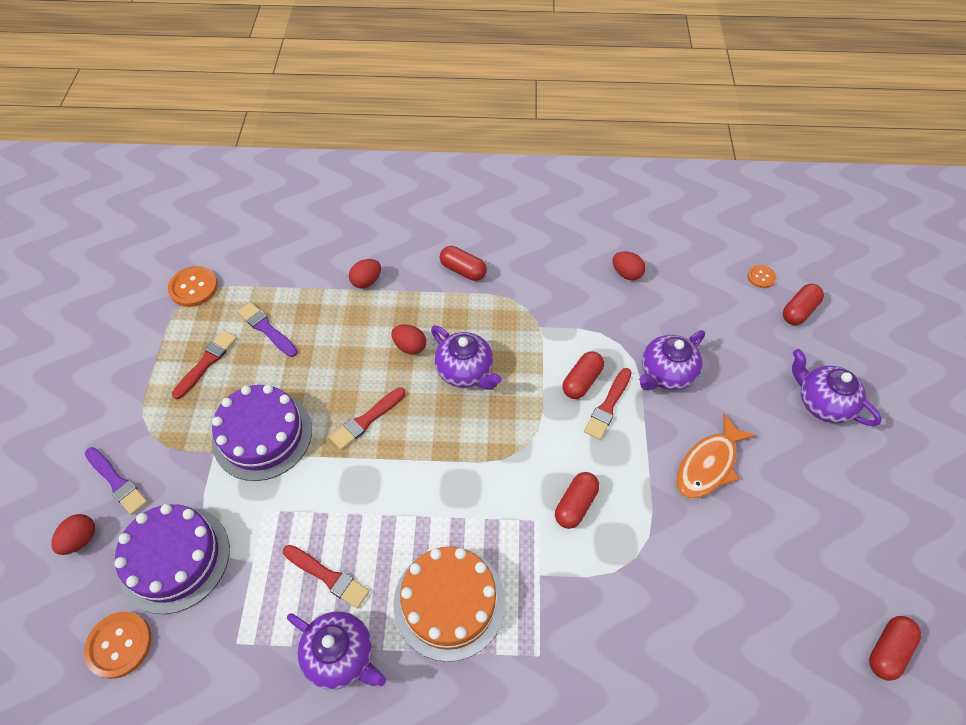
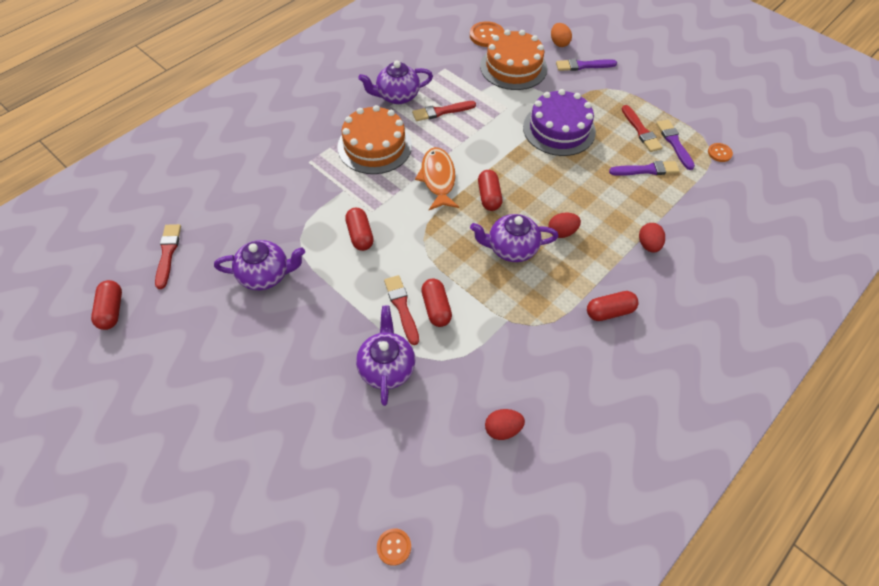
camera: 130 degrees right, 0 degrees up
(80, 539) = (559, 43): red egg -> orange egg
(174, 558) = (513, 67): purple cake -> orange cake
(193, 287) = (719, 153): orange button -> orange button, size x0.59
(205, 327) = (674, 143): none -> purple brush
(367, 420) = (523, 178): red brush -> red brush (168, 253)
(709, 465) = (300, 327): orange fish -> orange fish (438, 179)
(799, 311) = (331, 538): red capsule -> red capsule (489, 197)
(822, 403) = (250, 454): purple teapot -> purple teapot (265, 275)

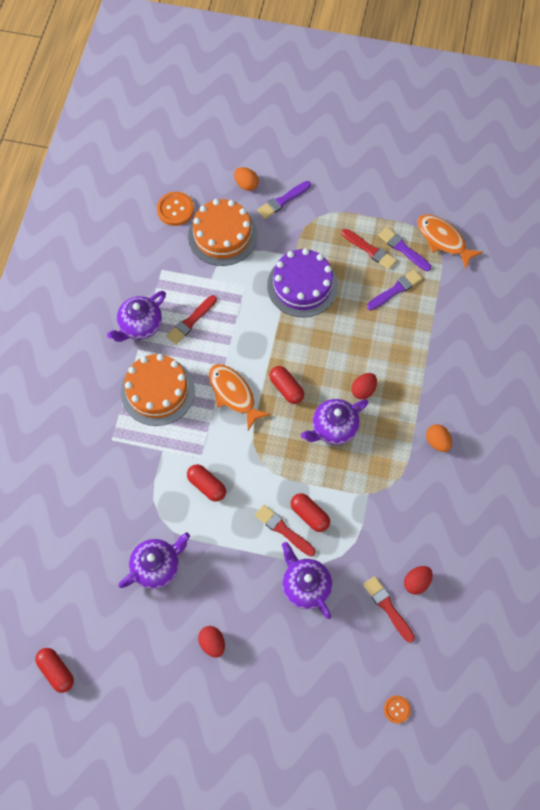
camera: 30 degrees left, 10 degrees up
(168, 253) = (60, 596): red brush -> red brush (388, 607)
(609, 311) = (437, 442): red capsule -> orange egg
(648, 245) = (434, 364): red egg -> red egg (212, 643)
(719, 153) = (443, 240): orange button -> orange fish

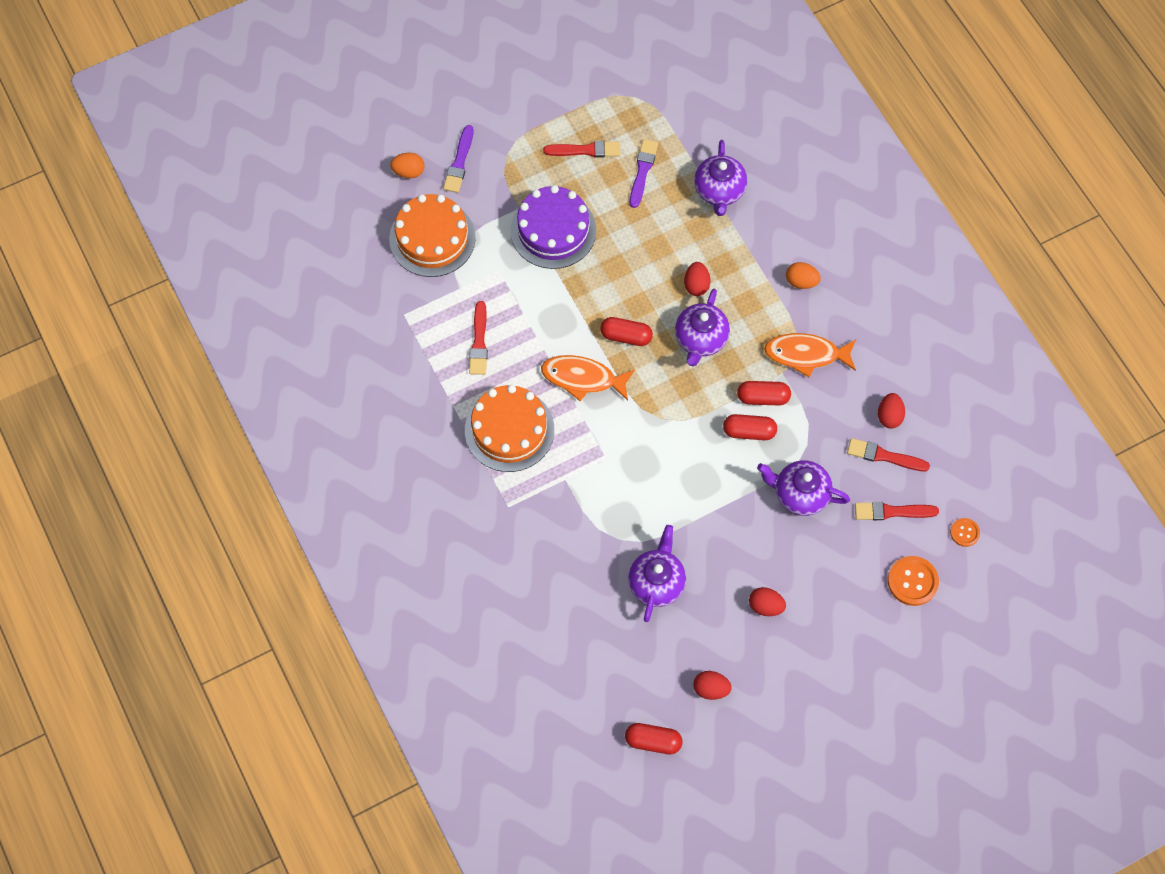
camera: 40 degrees left, 0 degrees up
(125, 668) = (711, 689): none -> red egg
(140, 325) = (434, 383): purple teapot -> purple teapot (719, 191)
(175, 209) = (361, 247): orange button -> orange button (912, 581)
(207, 485) = (635, 478): red capsule -> red capsule (763, 397)
(283, 530) = (738, 462): red brush -> red brush (892, 511)
(403, 249) = (615, 127): purple brush -> none
(443, 240) = (644, 91): orange fish -> orange fish (806, 354)

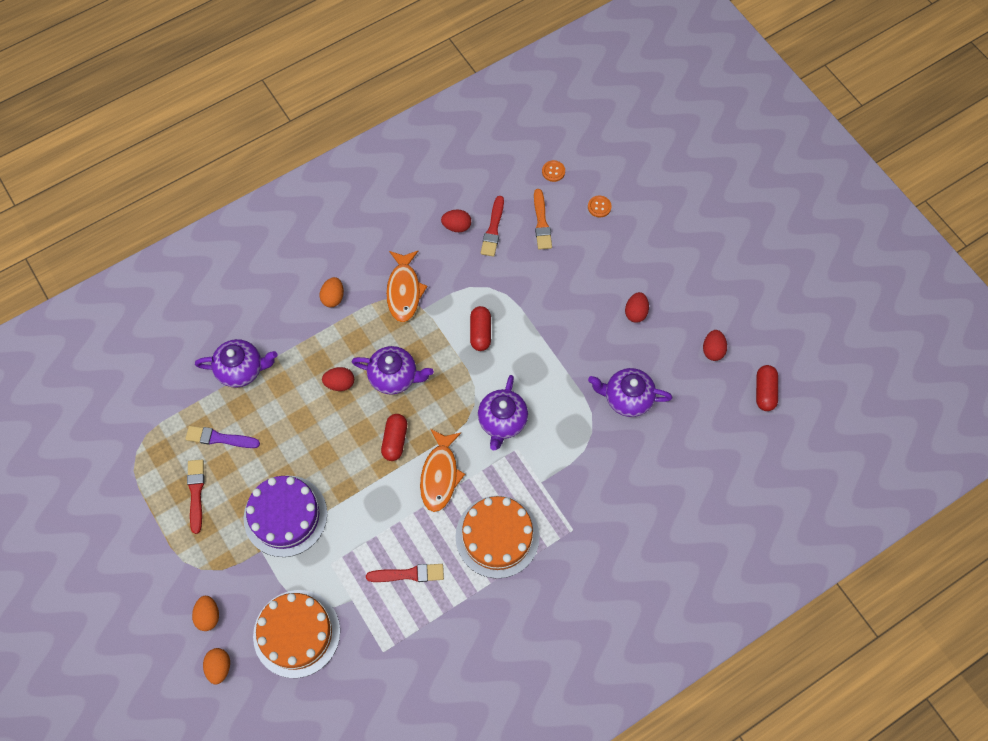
camera: 95 degrees left, 0 degrees up
(459, 162) = (208, 616): purple brush -> orange egg
(763, 397) = (447, 323): red capsule -> none
(800, 494) = (534, 290): purple teapot -> purple teapot (502, 421)
(892, 511) = (541, 222): red brush -> orange brush
(912, 581) = (599, 207): orange button -> orange button, size x0.59

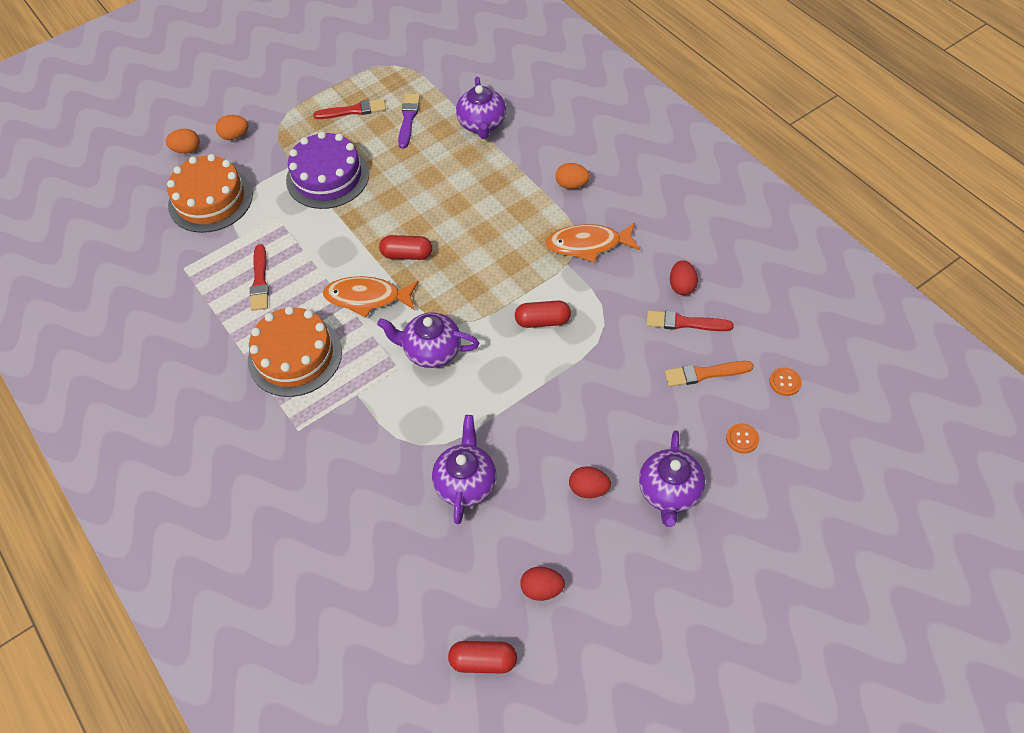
camera: 90 degrees right, 10 degrees down
(340, 383) = (471, 202): red egg -> none
(394, 376) = (481, 246): purple teapot -> purple teapot (669, 492)

